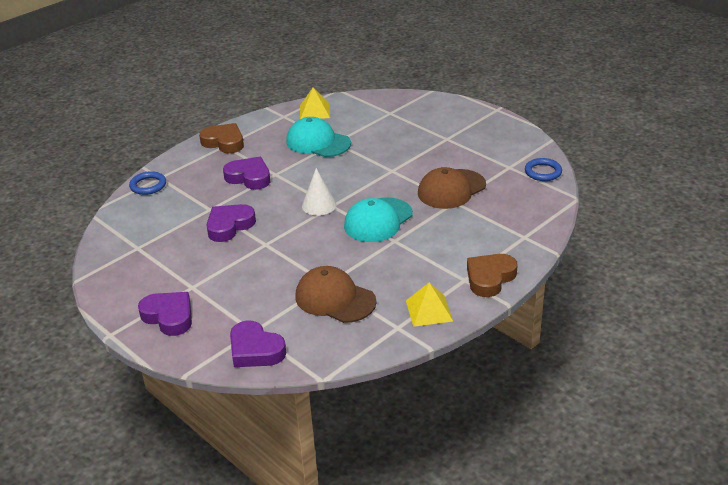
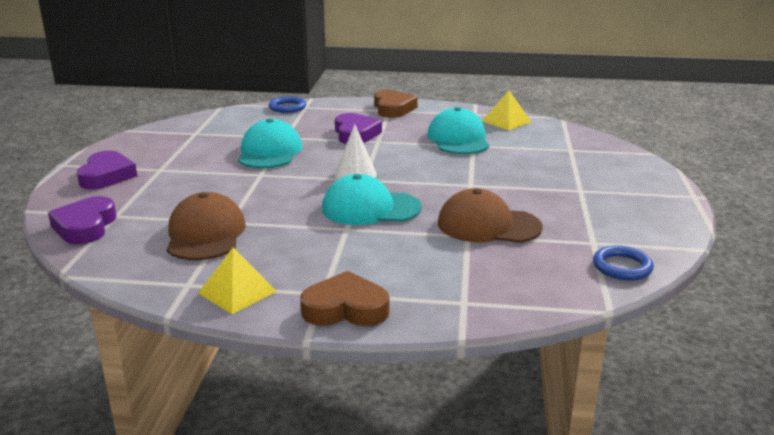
camera: 50 degrees right, 10 degrees down
(229, 226) = (269, 152): purple heart -> turquoise cap

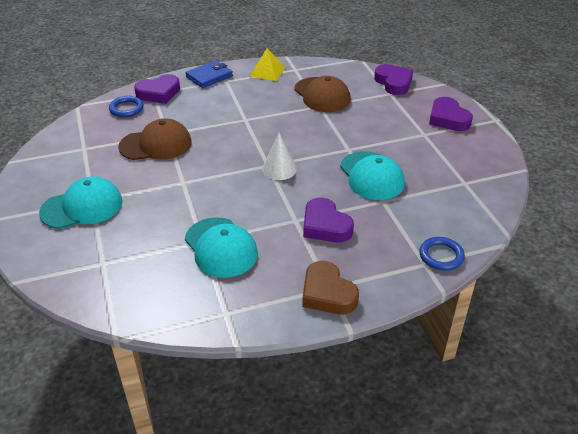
camera: 155 degrees right, 15 degrees up
(345, 308) = (209, 76): brown heart -> blue wallet
(370, 208) = (242, 138): turquoise cap -> turquoise cap (82, 207)
(454, 299) = (159, 93): none -> purple heart
(506, 121) = (182, 305): yellow pyramid -> none
(622, 267) = (66, 134): blue ring -> blue ring (126, 109)

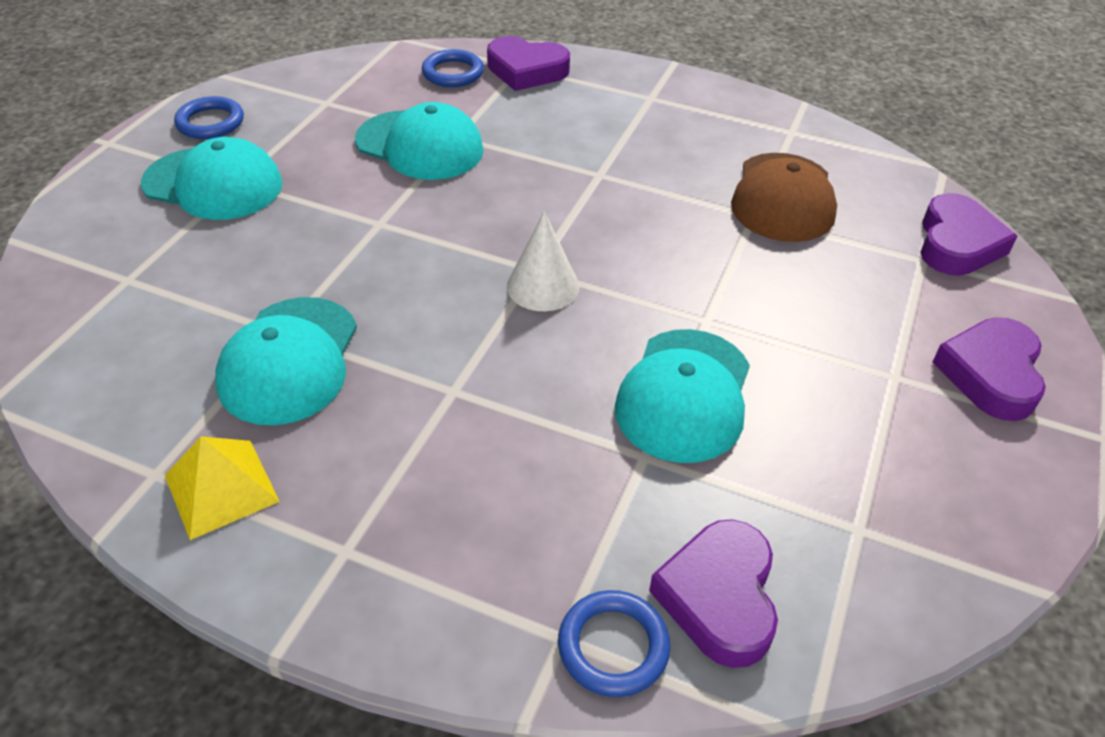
camera: 40 degrees right, 5 degrees up
(37, 184) = (210, 122): none -> blue ring
(156, 144) = (420, 146): brown cap -> turquoise cap
(209, 76) = (633, 79): blue wallet -> none
(267, 71) = (738, 113): yellow pyramid -> yellow pyramid (221, 488)
(325, 225) = (485, 433): purple heart -> purple heart (719, 597)
(327, 293) = (328, 558): brown heart -> none

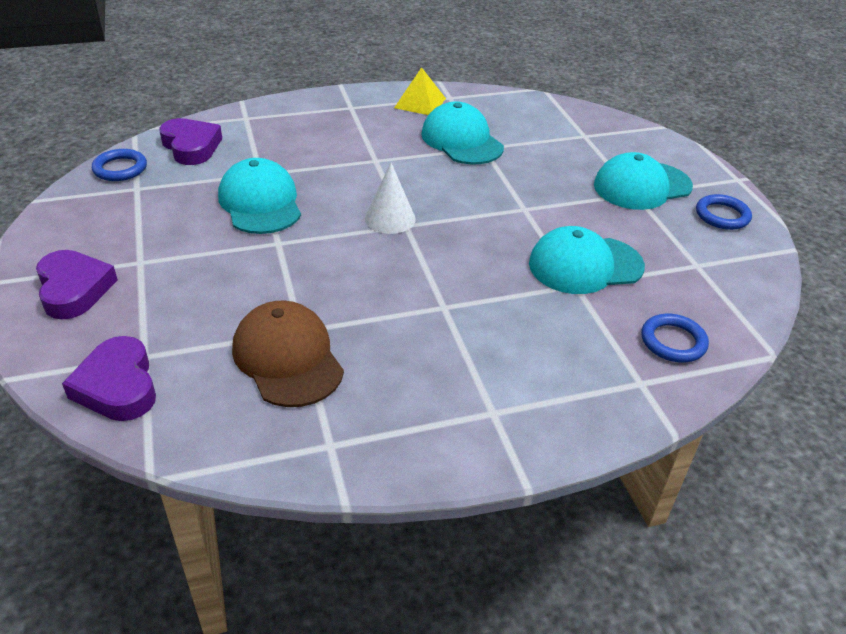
camera: 140 degrees right, 5 degrees down
(526, 70) = (628, 381): purple heart -> none
(613, 646) = (224, 122): blue ring -> blue ring (120, 169)

